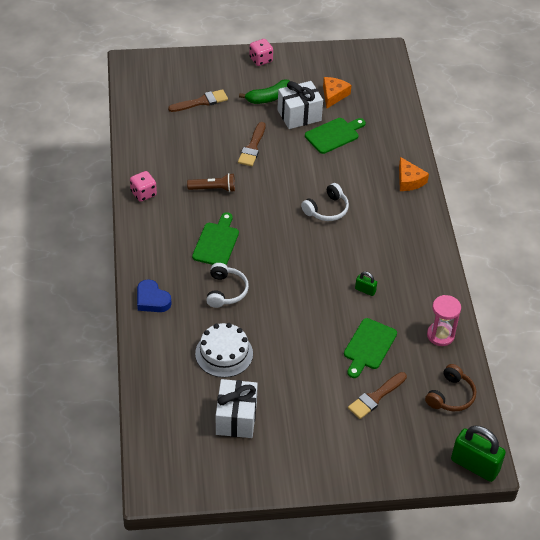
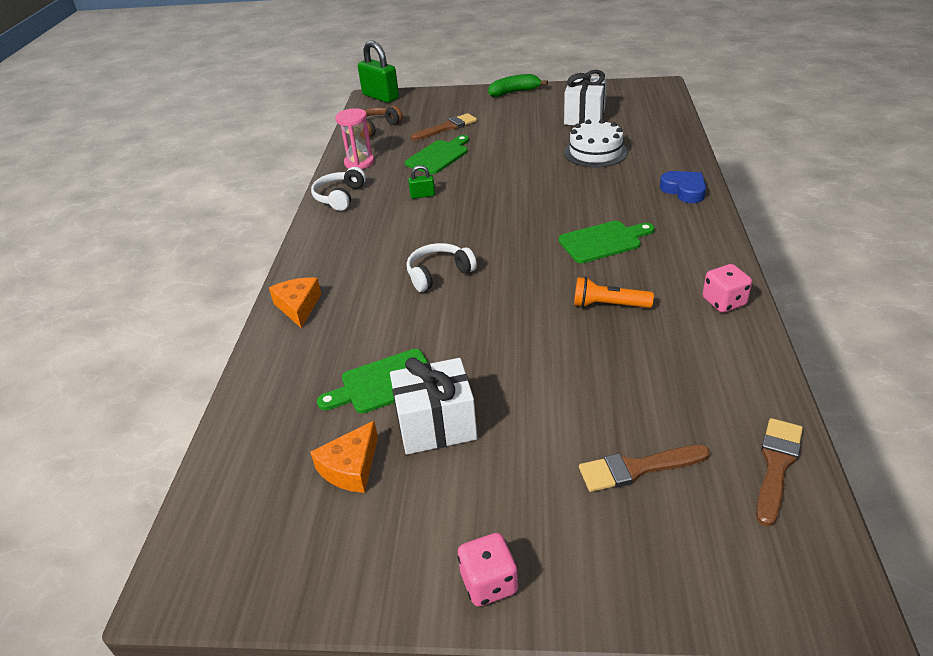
camera: 165 degrees left, 10 degrees down
(213, 189) = (608, 305): brown flashlight -> orange flashlight
(216, 242) = (603, 241): green cutting board -> green cutting board turned 135 degrees counterclockwise
(226, 291) = (592, 196): white headphones -> white headphones (339, 197)
(252, 147) = (537, 367): brown brush -> brown brush (776, 465)
(268, 98) = (489, 469): green banana -> green banana (514, 92)
(365, 290) = (422, 195): green padlock -> green padlock turned 45 degrees counterclockwise

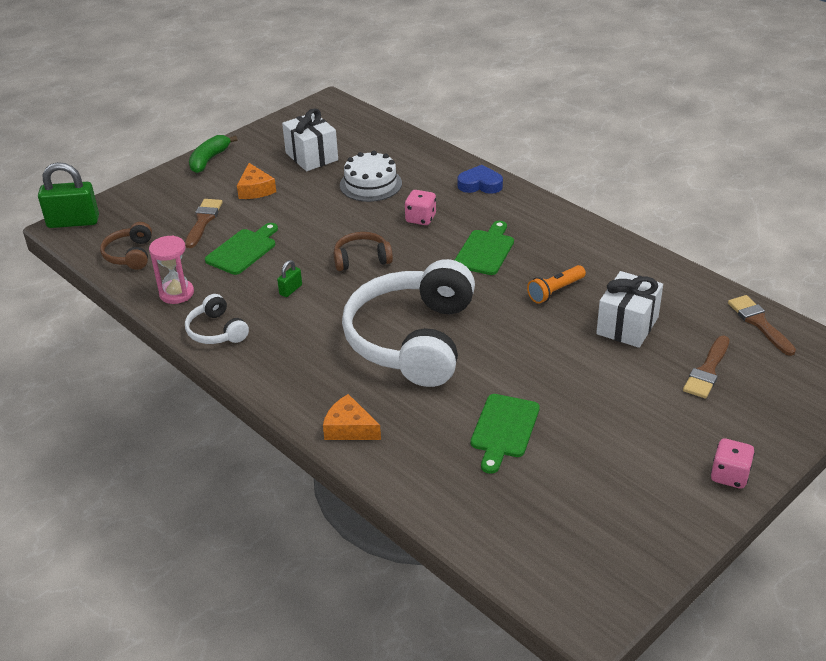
camera: 50 degrees left, 0 degrees up
(350, 467) = (570, 486): orange cheese -> orange cheese (255, 189)
(436, 425) = (576, 428): white gift -> white gift (627, 325)
(438, 274) = (412, 339): white headphones -> white headphones, size x2.27
(439, 156) = (243, 250): green cutting board -> green cutting board turned 45 degrees clockwise
(501, 199) = (361, 259): none -> brown headphones
(724, 302) = (613, 249): pink dice -> pink dice (420, 218)

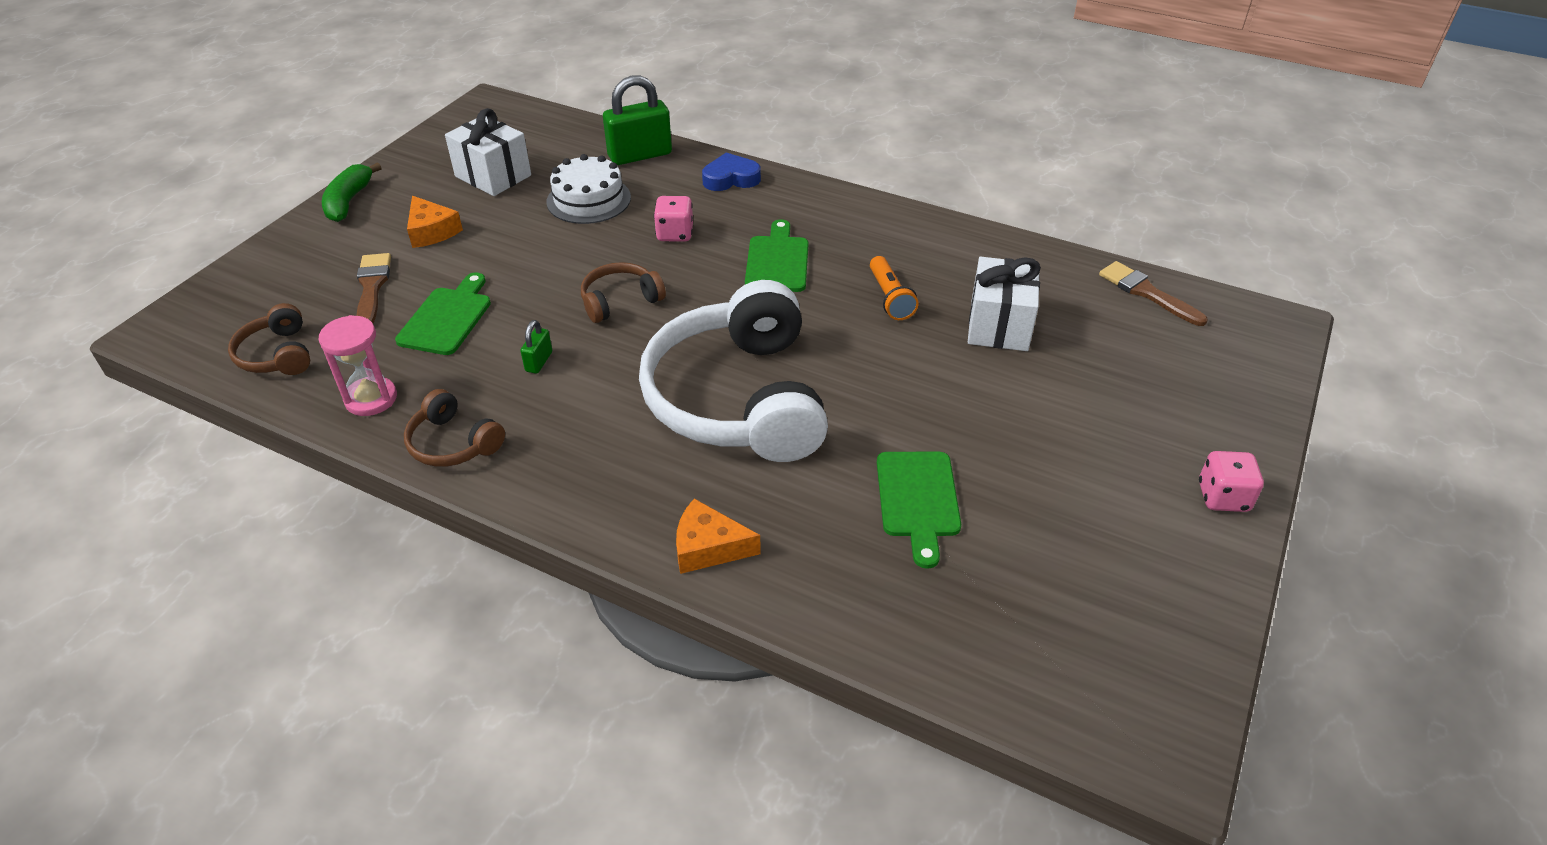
camera: 20 degrees left, 5 degrees up
(73, 222) = (170, 322): green padlock -> green padlock (640, 155)
(216, 331) = (453, 443): white headphones -> brown headphones
(555, 291) = (890, 298): orange flashlight -> orange flashlight turned 45 degrees counterclockwise
(707, 371) = (1122, 364): brown brush -> none

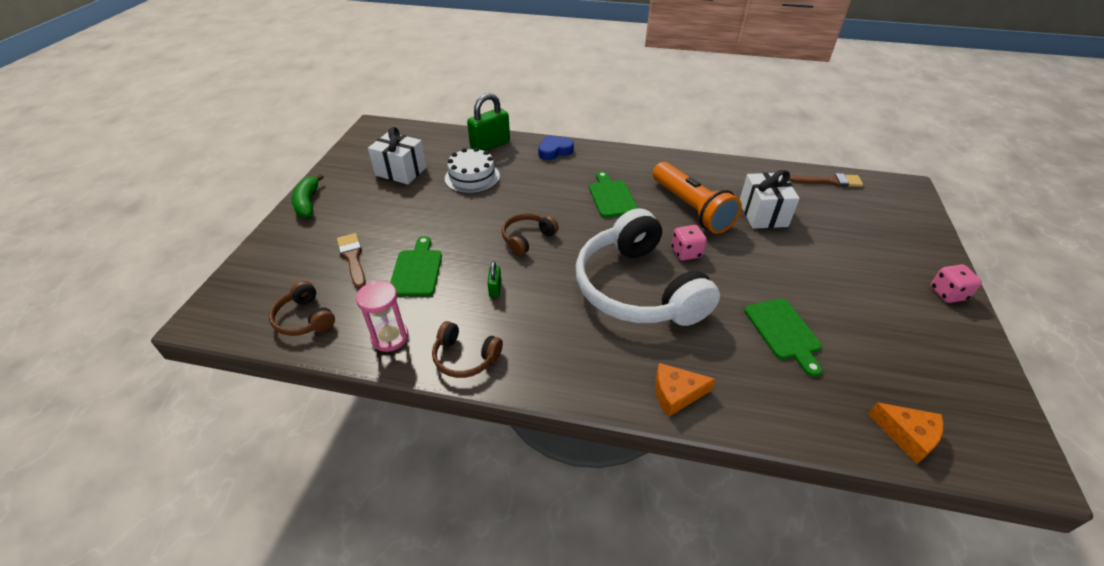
camera: 15 degrees left, 0 degrees up
(431, 231) = (376, 214): orange cheese -> orange cheese (907, 435)
(675, 234) = (539, 190): pink dice -> pink dice (686, 252)
(890, 298) = (691, 208): orange flashlight -> orange flashlight, size x1.92
(1146, 293) = (829, 181): brown brush -> brown brush turned 150 degrees clockwise

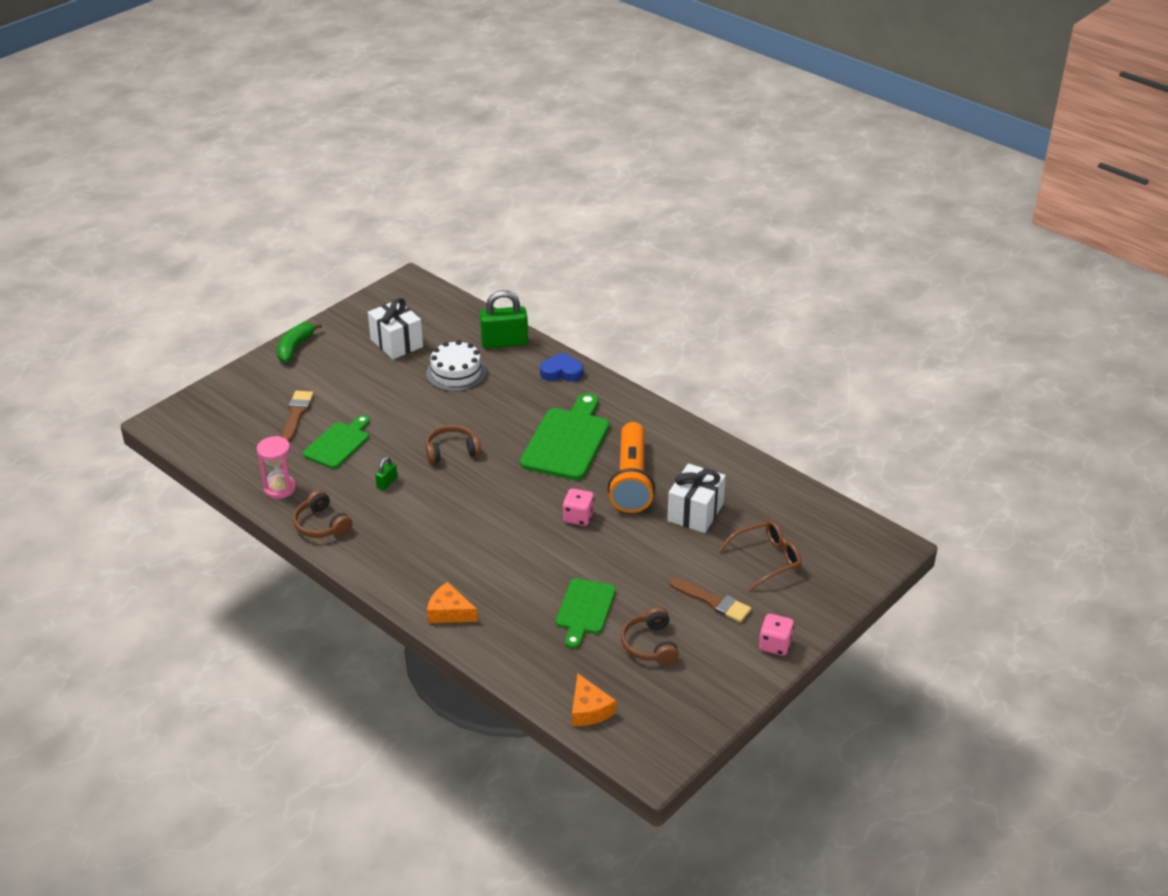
camera: 30 degrees right, 5 degrees down
(304, 319) = (230, 450): brown headphones -> brown headphones (650, 645)
(611, 197) = (567, 440): green cutting board -> green cutting board, size x1.58
(637, 288) = (502, 529): white headphones -> none
(829, 181) = (812, 508): brown brush -> brown brush (713, 601)
(852, 229) = (767, 559): none -> brown glasses

